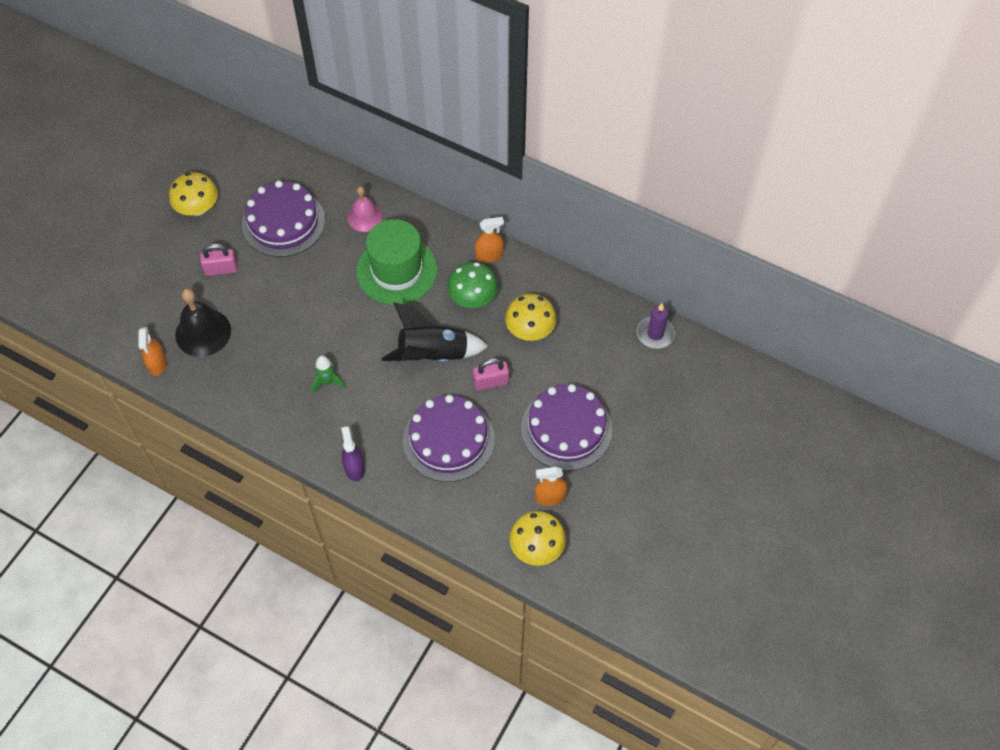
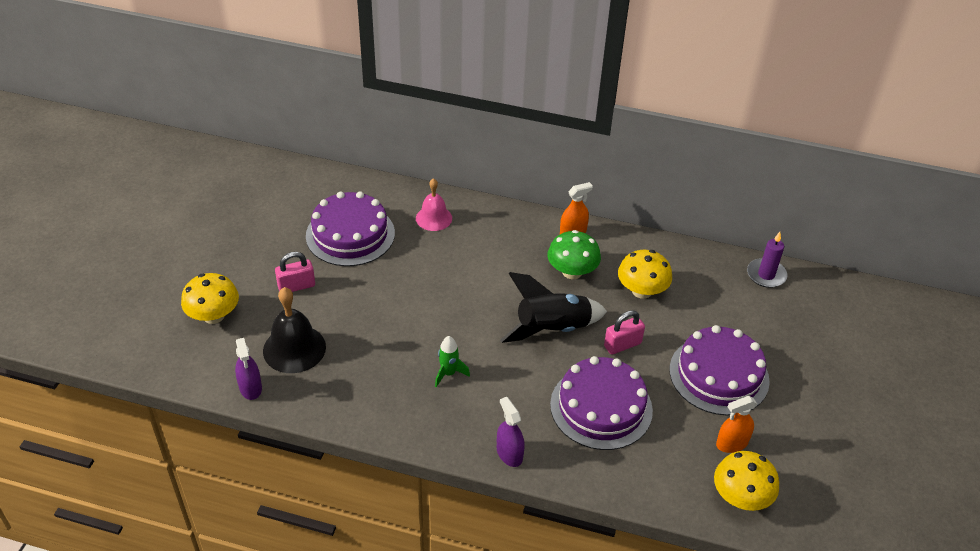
camera: 15 degrees left, 15 degrees down
(157, 364) = (250, 388): orange spray bottle -> purple spray bottle
(198, 208) = (254, 235): yellow mushroom -> yellow mushroom (214, 315)
(397, 270) = (484, 259): green hat -> none

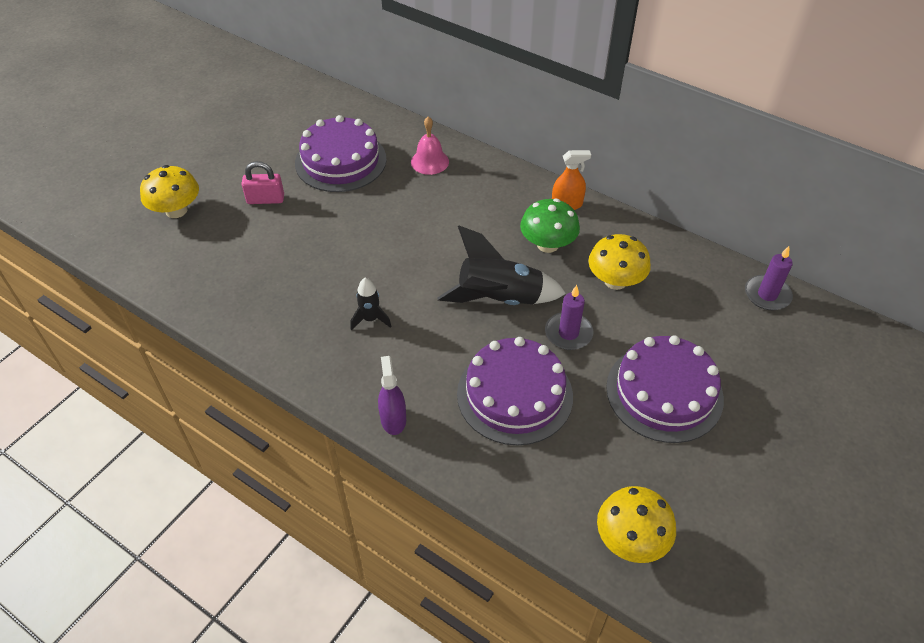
camera: 20 degrees right, 5 degrees up
(250, 388) = (174, 287): purple spray bottle -> none
(294, 348) = (233, 259): black bell -> none
(448, 373) = (370, 319): green rocket -> black rocket
(622, 345) = (568, 333): pink padlock -> purple candle
(732, 443) = (646, 474): orange spray bottle -> none

